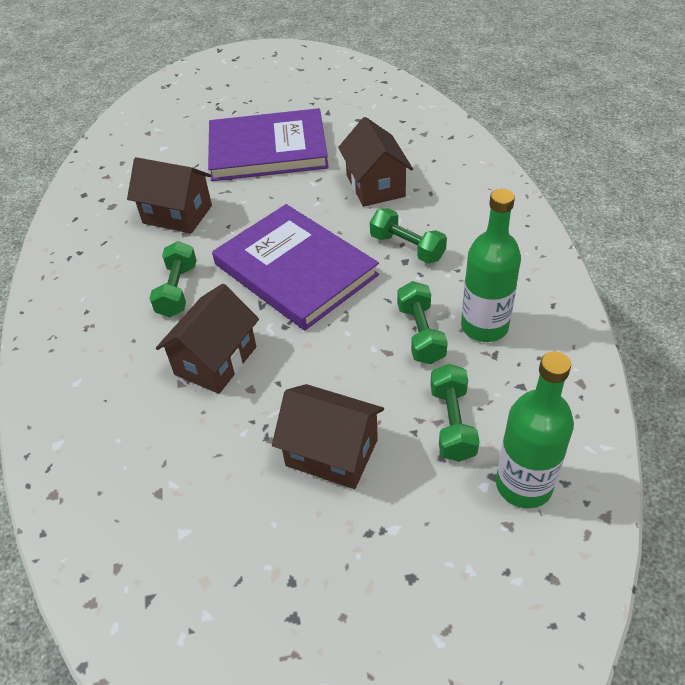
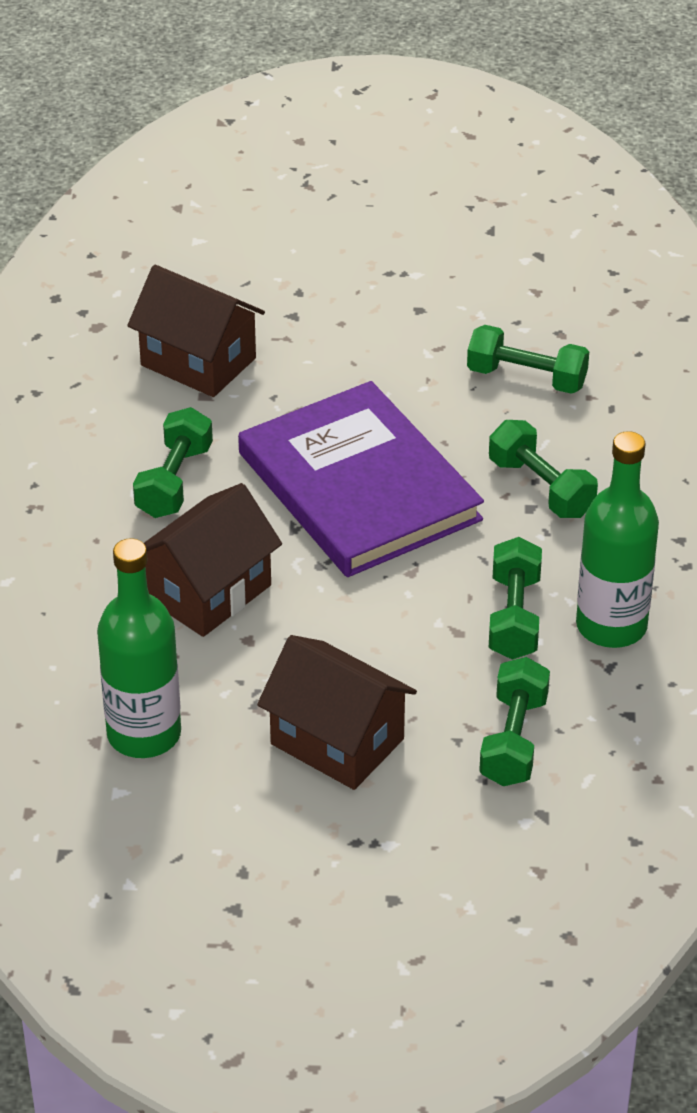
camera: 10 degrees right, 5 degrees down
(268, 149) = (370, 279): purple book -> none
(375, 186) = (526, 378): brown house -> green dumbbell
(523, 485) = (578, 831): green bottle -> green bottle (144, 734)

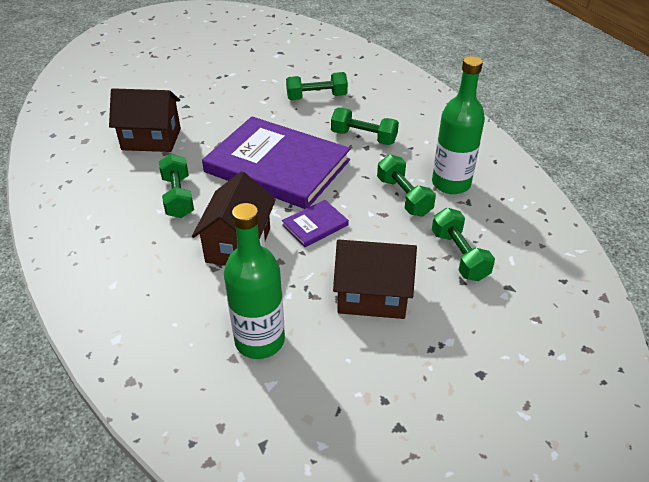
camera: 30 degrees left, 0 degrees up
(340, 607) = (315, 225): none -> purple book

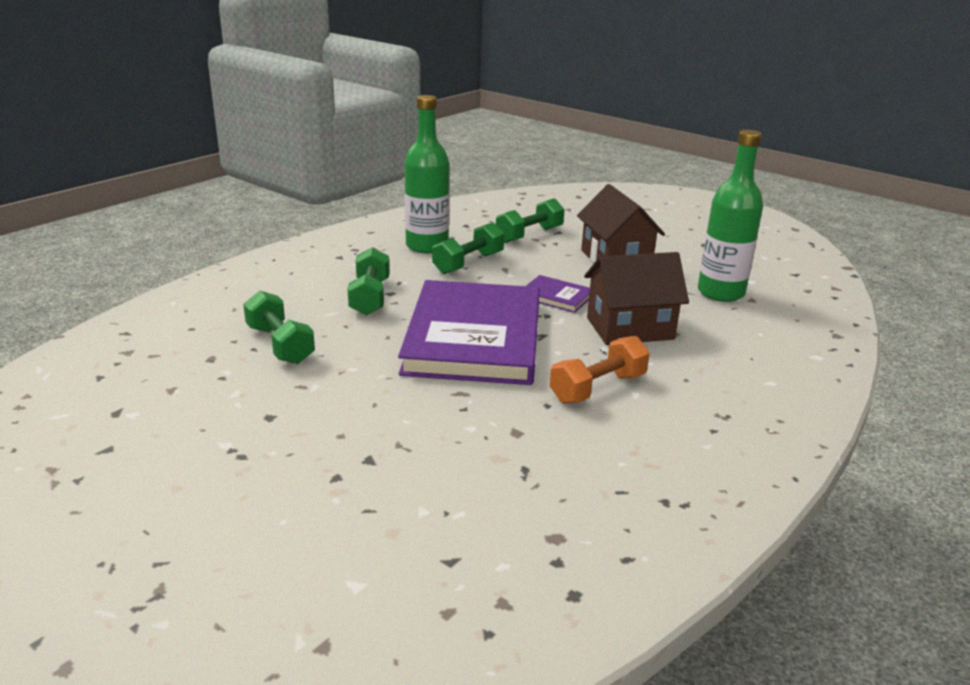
camera: 115 degrees left, 15 degrees down
(151, 139) = (493, 459): brown house -> none
(178, 197) = (598, 388): green dumbbell -> orange dumbbell

